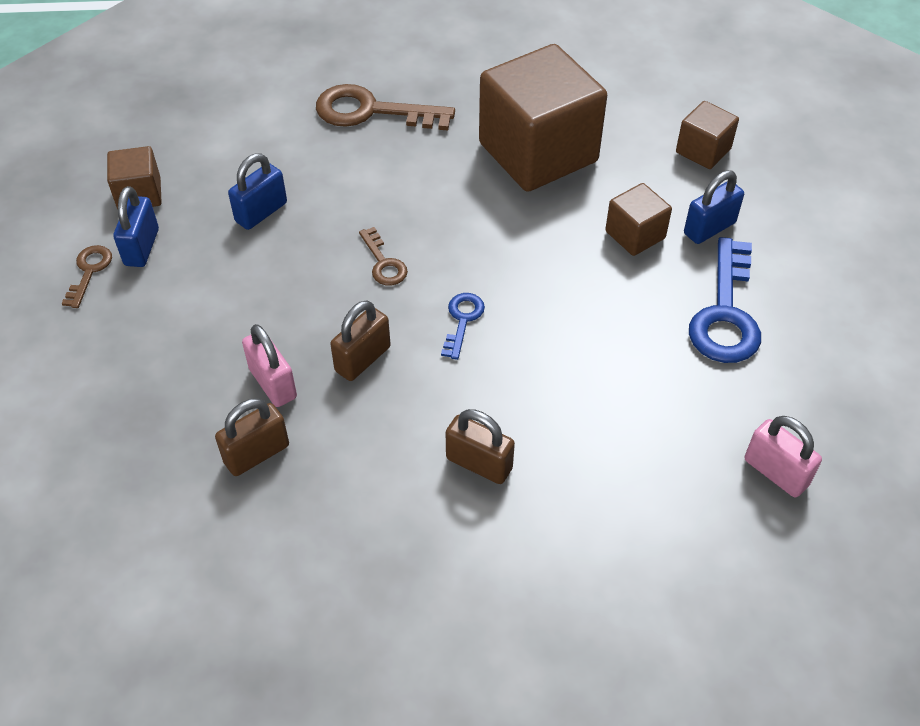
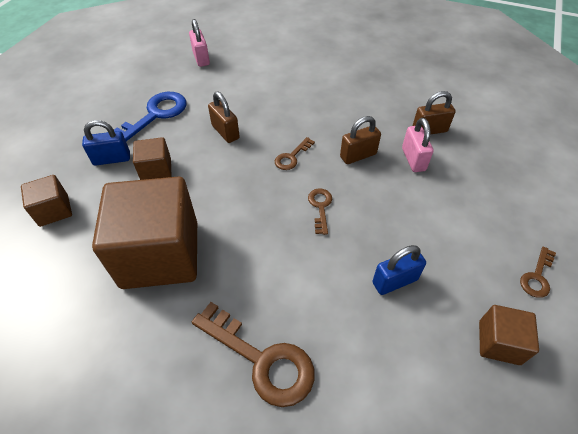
camera: 155 degrees left, 0 degrees up
(142, 247) = (495, 284): blue padlock -> none
(462, 321) = (292, 157): blue key -> brown key
(479, 464) = (322, 96): brown padlock -> brown padlock (225, 132)

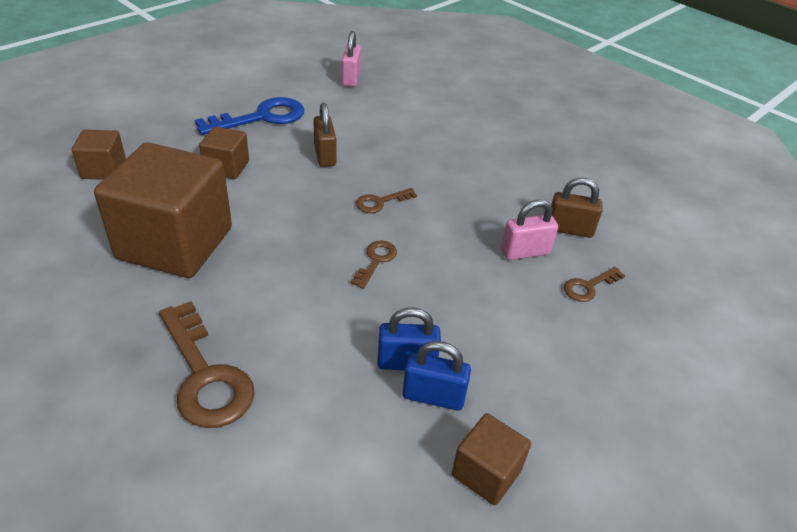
camera: 20 degrees right, 10 degrees down
(112, 159) = (190, 143): blue padlock -> blue padlock (433, 396)
(358, 155) = (459, 226): brown padlock -> none
(413, 159) = (525, 252): pink padlock -> pink padlock turned 60 degrees clockwise
(537, 276) = (591, 427): brown key -> brown key (589, 286)

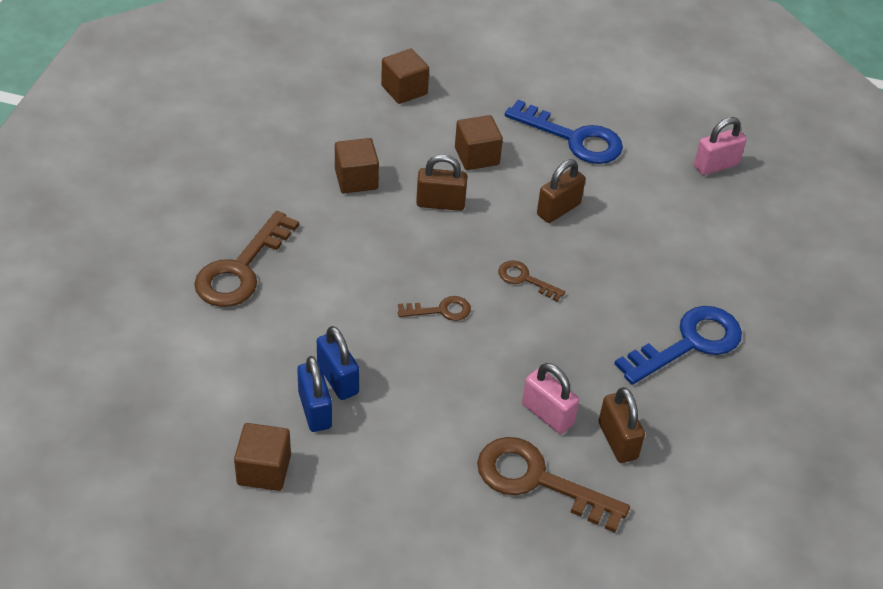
camera: 60 degrees right, 5 degrees up
(175, 243) = (356, 179): brown cube -> brown cube, size x0.47
(257, 208) = (440, 203): none -> brown padlock
(499, 159) = (688, 343): none -> blue key
(589, 286) = (538, 481): brown key -> brown key, size x1.94

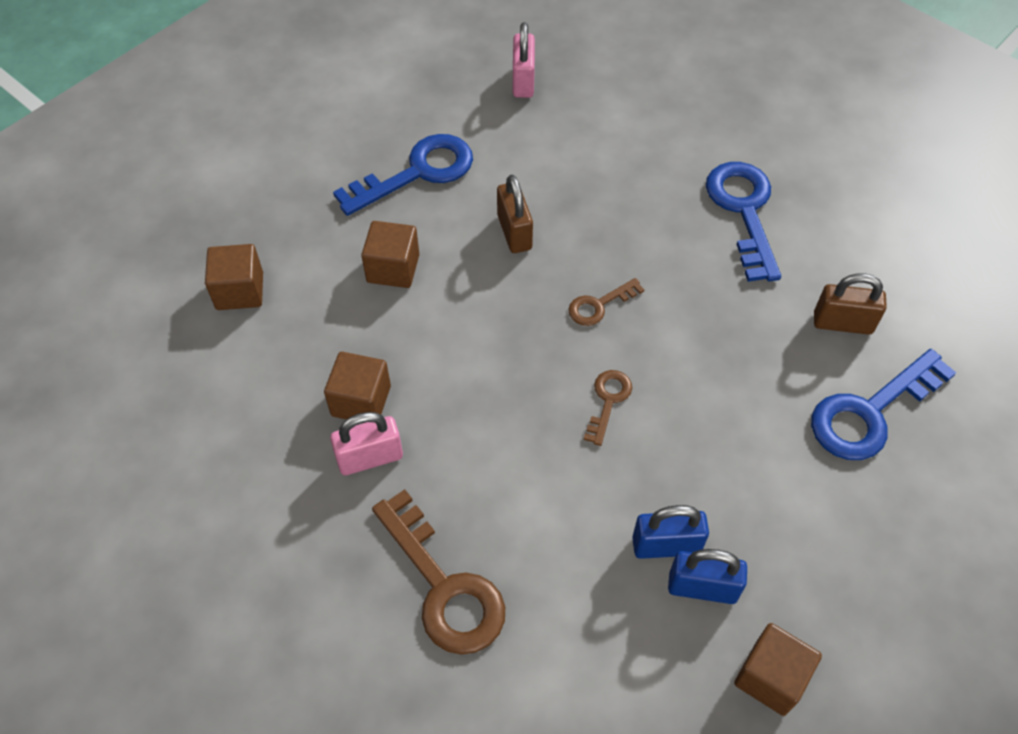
camera: 60 degrees left, 10 degrees up
(440, 203) = (447, 333): brown padlock -> none
(538, 481) = (871, 412): brown key -> blue key
(547, 414) = (789, 366): pink padlock -> pink padlock (370, 458)

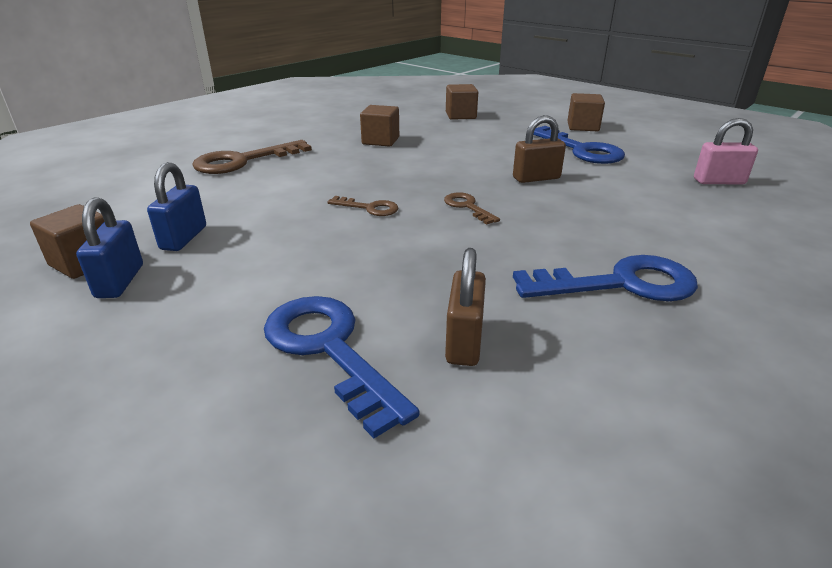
camera: 90 degrees right, 25 degrees down
(370, 458) = (339, 144): pink padlock -> none
(393, 268) = (487, 145): brown cube -> brown cube (582, 127)
(666, 545) = (229, 225): blue padlock -> blue padlock (120, 281)

